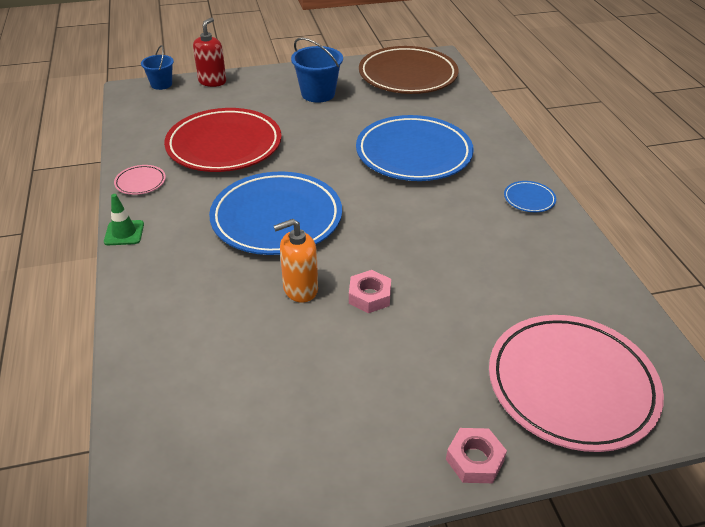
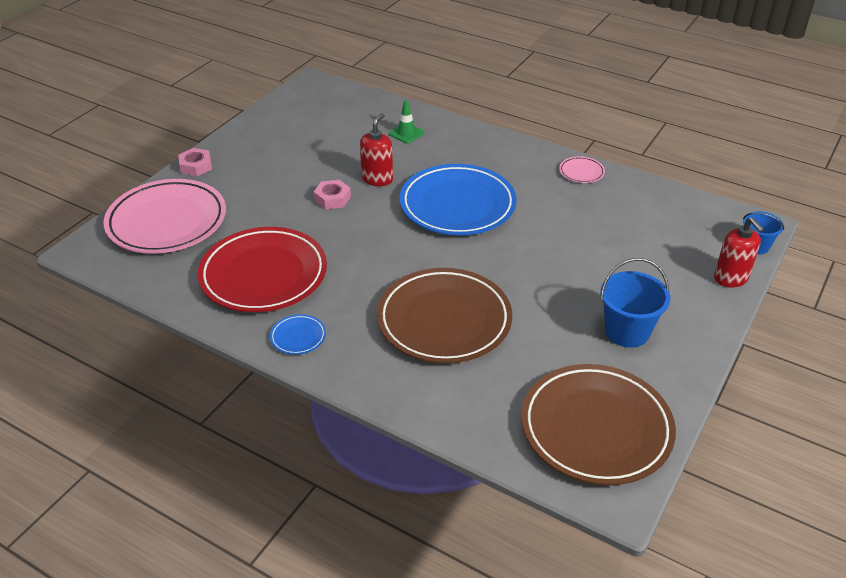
camera: 135 degrees right, 0 degrees up
(124, 233) = (525, 145): green traffic cone -> green traffic cone (406, 133)
(224, 145) = (590, 229): red plate -> red plate (263, 275)
(300, 289) = (377, 179): orange soap dispenser -> red soap dispenser
(413, 154) = (444, 320): blue plate -> brown plate

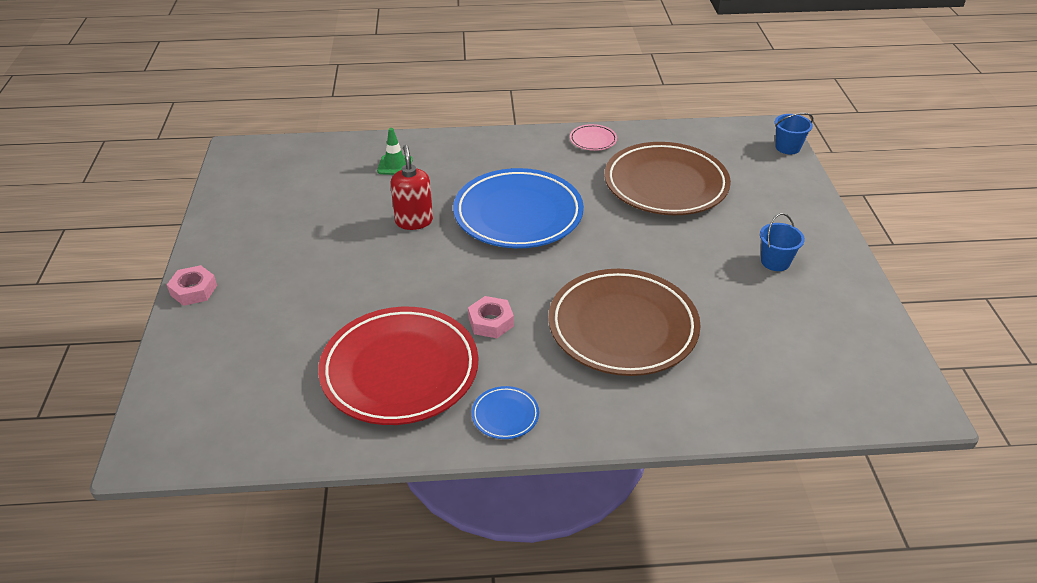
camera: 35 degrees left, 0 degrees up
(167, 221) = (224, 366): pink plate -> none
(332, 199) = (389, 260): pink nut -> pink nut (491, 322)
(596, 428) = (842, 357): brown plate -> brown plate (665, 184)
(627, 331) = (775, 262): blue bucket -> blue bucket, size x0.63
(731, 278) = (799, 181): red soap dispenser -> none

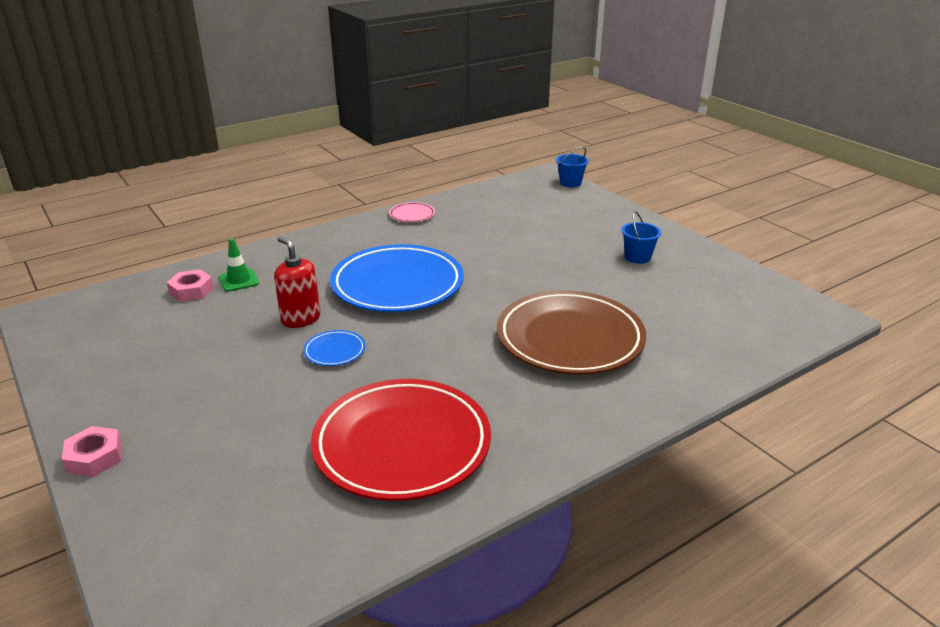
camera: 30 degrees left, 10 degrees down
(491, 322) = (452, 374): pink nut -> pink nut (191, 291)
(505, 415) = (537, 442): blue plate -> blue plate (334, 351)
(665, 184) = (503, 230): brown plate -> none

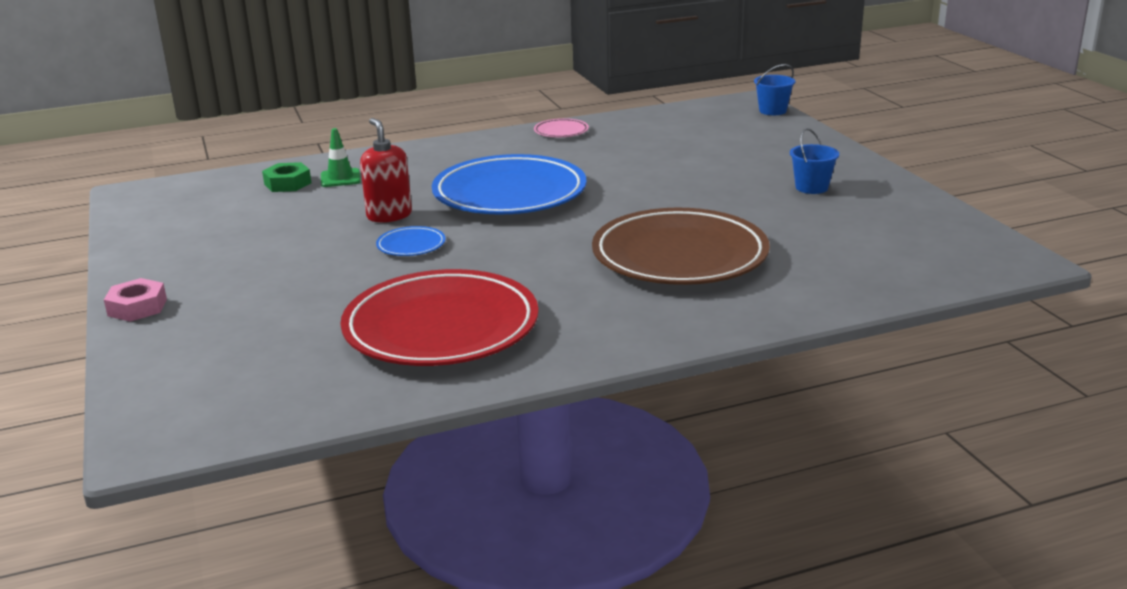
camera: 15 degrees right, 5 degrees down
(191, 291) = (288, 183): pink nut -> green nut

